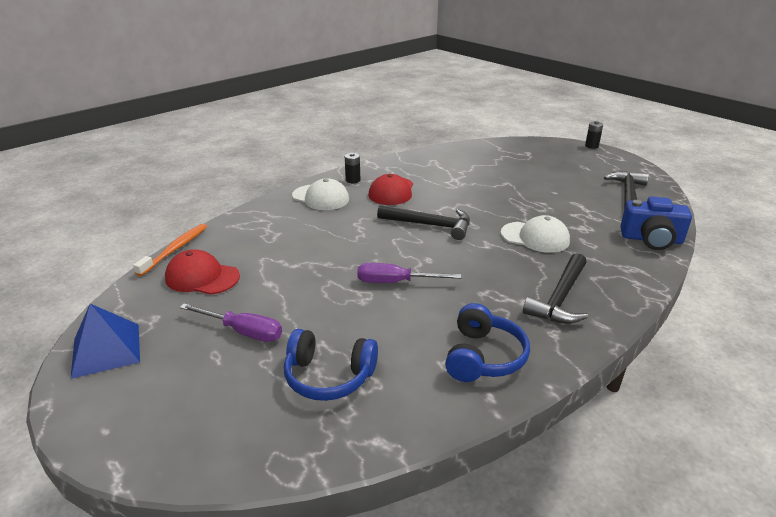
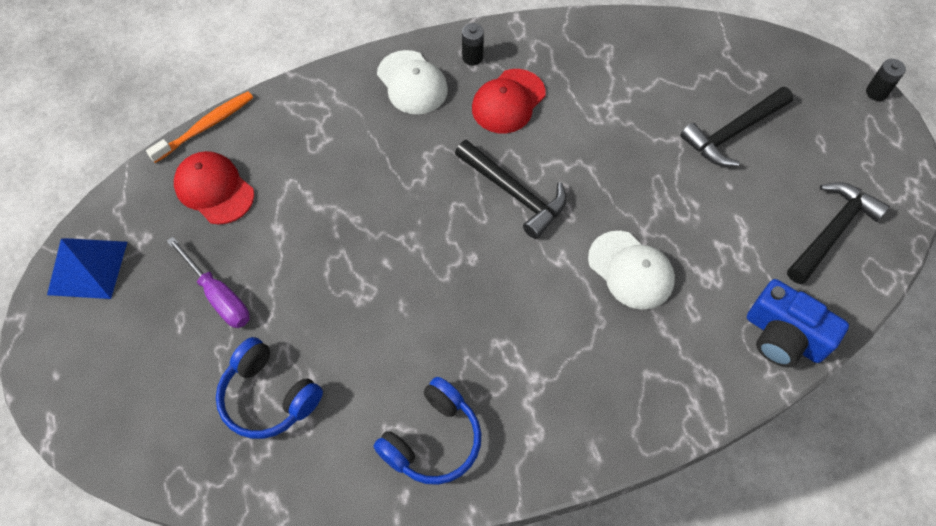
camera: 25 degrees right, 30 degrees up
(395, 282) = (411, 284): purple screwdriver -> none
(560, 298) = (580, 390): black hammer -> black hammer (733, 132)

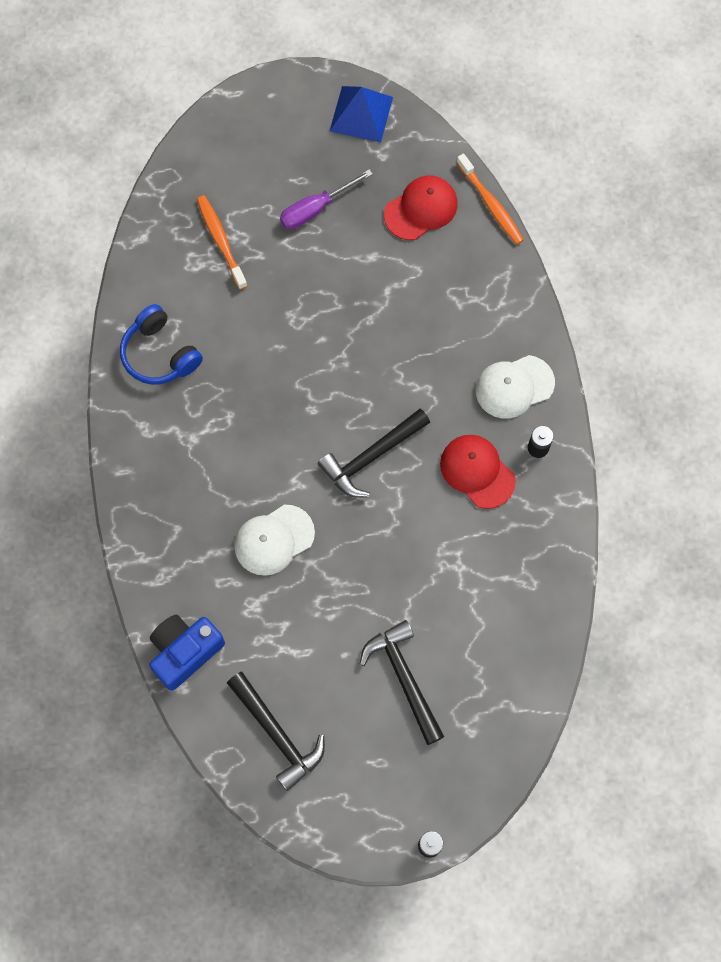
camera: 100 degrees right, 10 degrees up
(269, 397) = (221, 241): blue headphones -> orange toothbrush

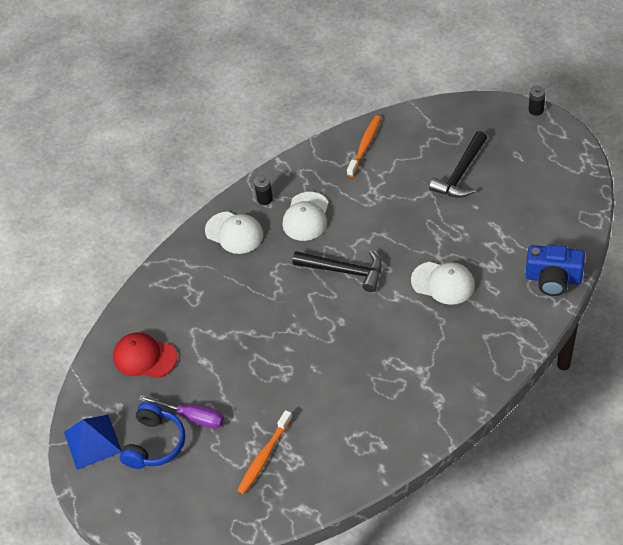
camera: 120 degrees left, 20 degrees down
(160, 354) = (380, 431): blue headphones -> blue headphones (154, 444)
(277, 734) = (551, 206): black hammer -> none
(477, 471) = (306, 217): red cap -> white cap
(491, 204) = (111, 322): orange toothbrush -> orange toothbrush (365, 146)

